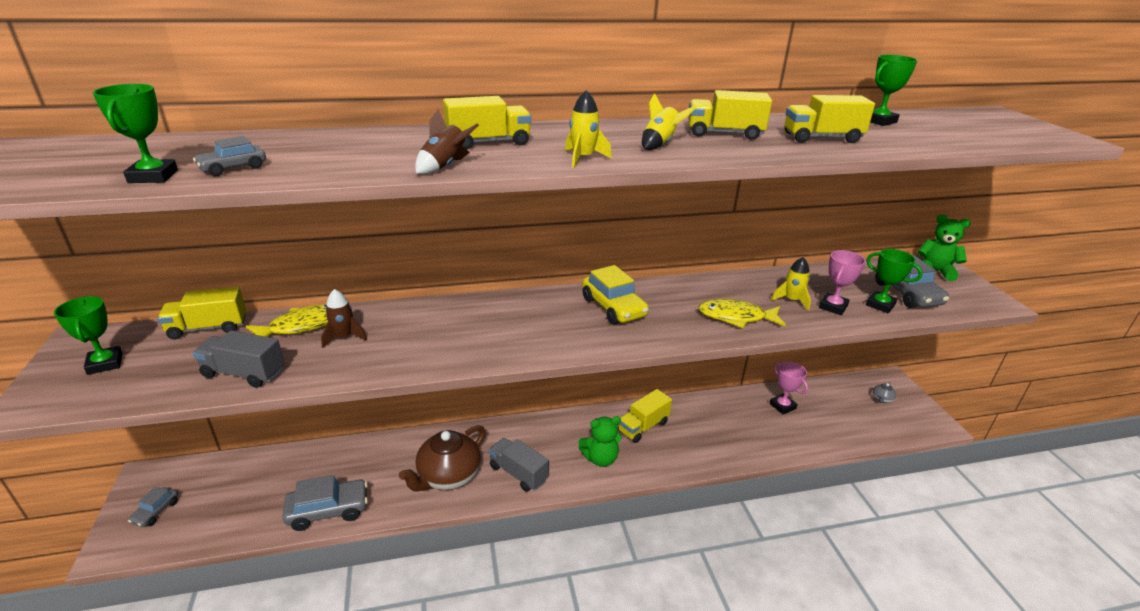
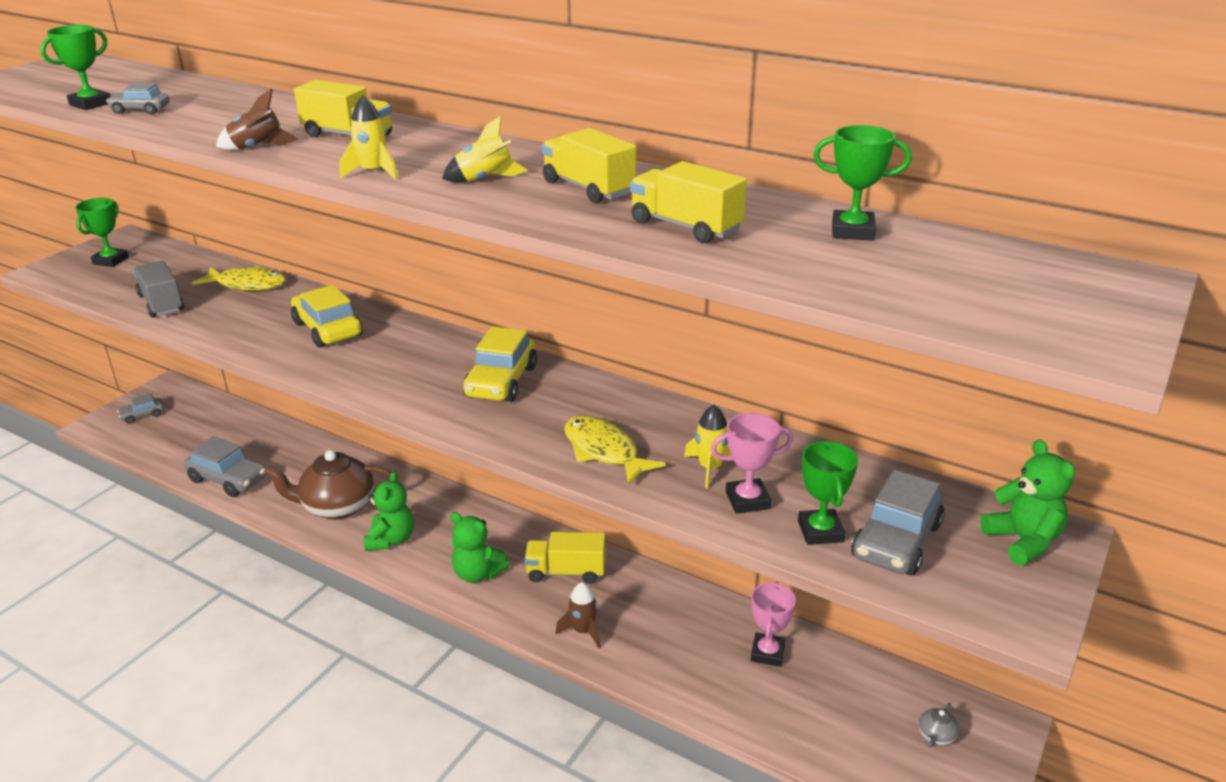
camera: 45 degrees right, 0 degrees up
(208, 328) = (196, 260): yellow truck -> none
(344, 337) = (258, 306): brown rocket -> brown rocket (583, 631)
(436, 328) = (328, 329): none -> yellow car
(518, 473) = (391, 539): grey truck -> green teddy bear
(882, 399) = (936, 736): grey teapot -> grey teapot turned 45 degrees counterclockwise

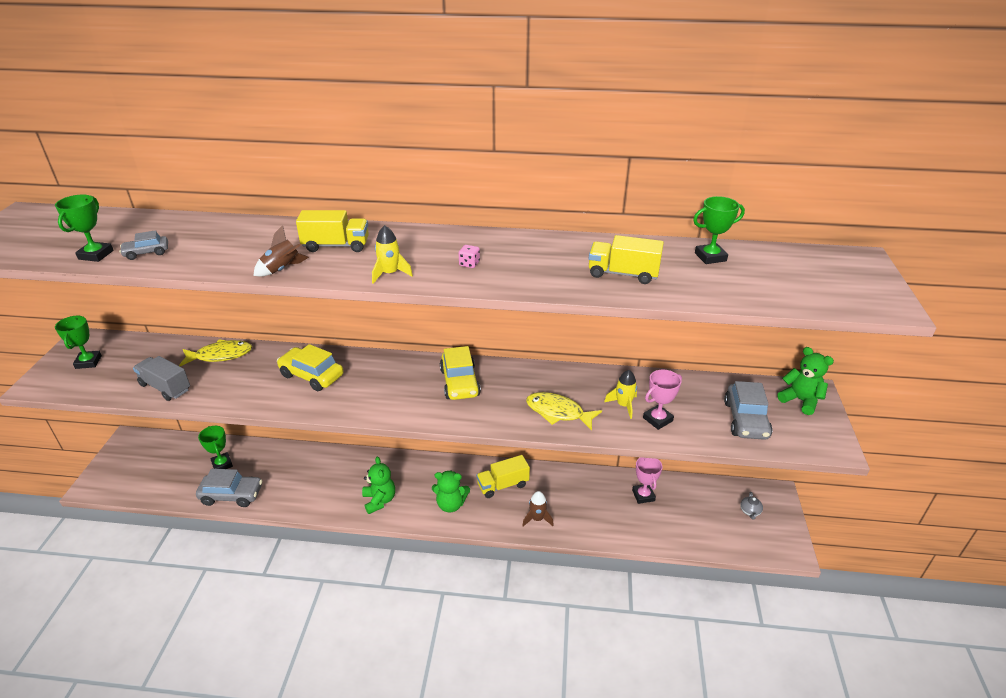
camera: 25 degrees left, 5 degrees up
(142, 415) = (125, 467): grey car -> none
(337, 506) = (326, 490): brown teapot -> none
(485, 179) = (469, 264): yellow rocket -> pink dice
(588, 188) = (539, 257): yellow truck -> none
(820, 531) = (707, 426): green trophy -> green trophy (222, 464)

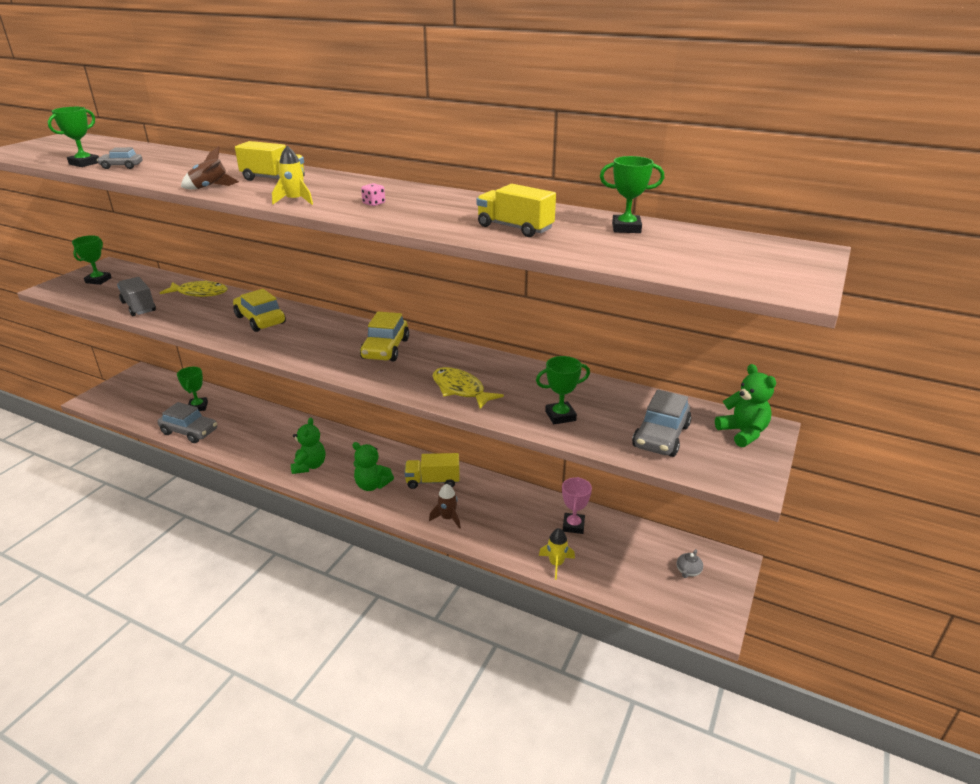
camera: 20 degrees right, 5 degrees down
(623, 405) = (533, 397): yellow rocket -> yellow rocket (556, 564)
(657, 419) = (560, 416): pink trophy -> green trophy

